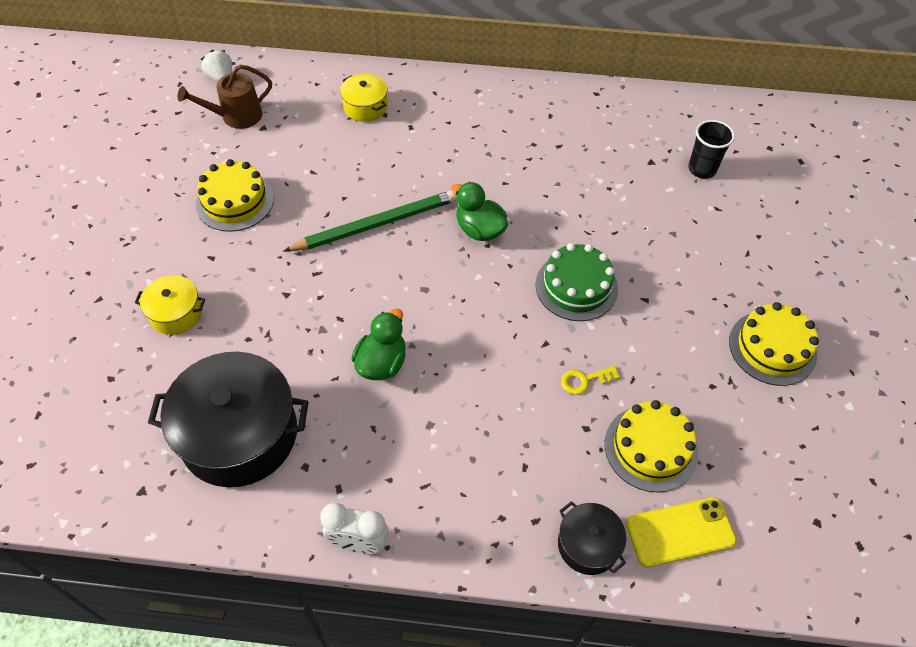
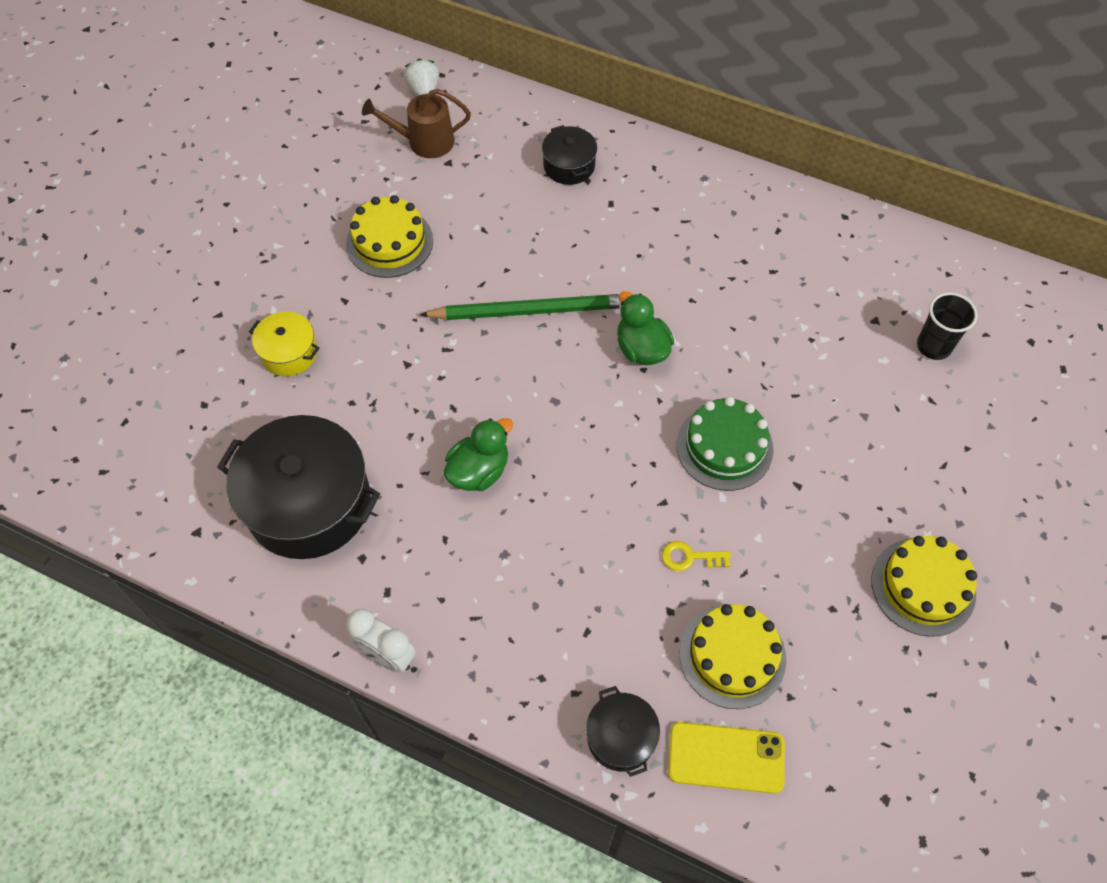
camera: 20 degrees right, 5 degrees up
(365, 107) = (569, 165): yellow pot -> black pot

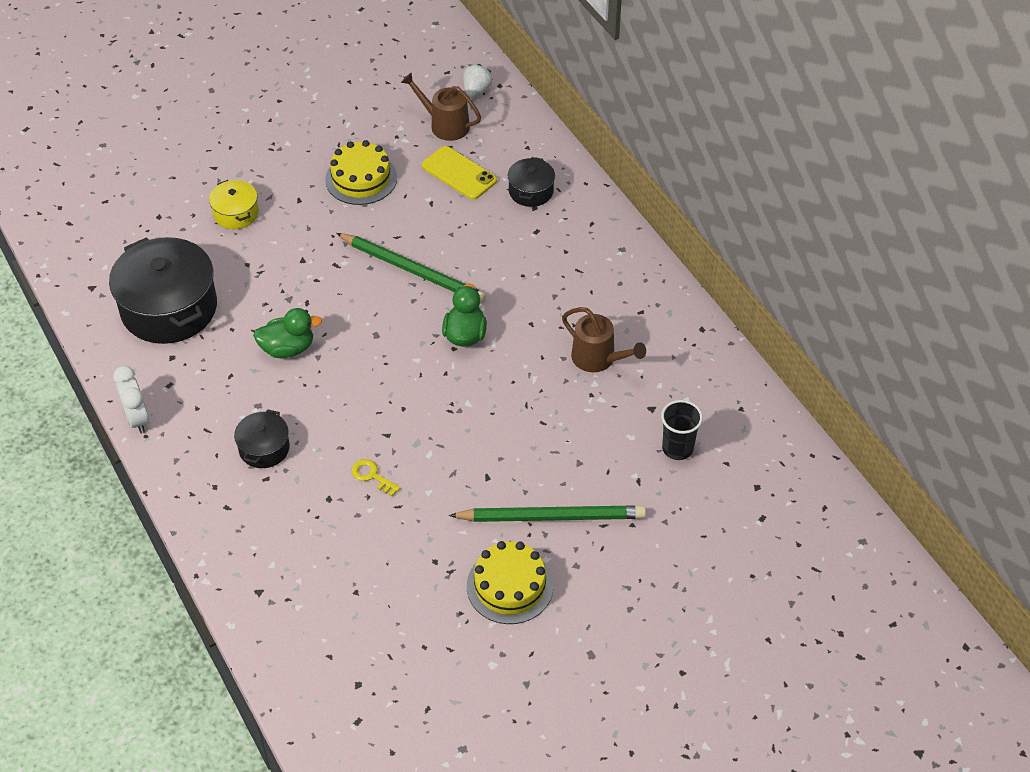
camera: 35 degrees right, 10 degrees down
(621, 737) = (230, 547): black pot -> black pot (264, 448)
(724, 447) = (461, 426): green cake -> none
(726, 757) = (282, 598): yellow phone -> yellow phone (459, 173)
(732, 656) = (342, 547): yellow cake -> none
(784, 299) = (598, 358): none -> brown watering can
(892, 488) = (551, 517): none -> green pencil

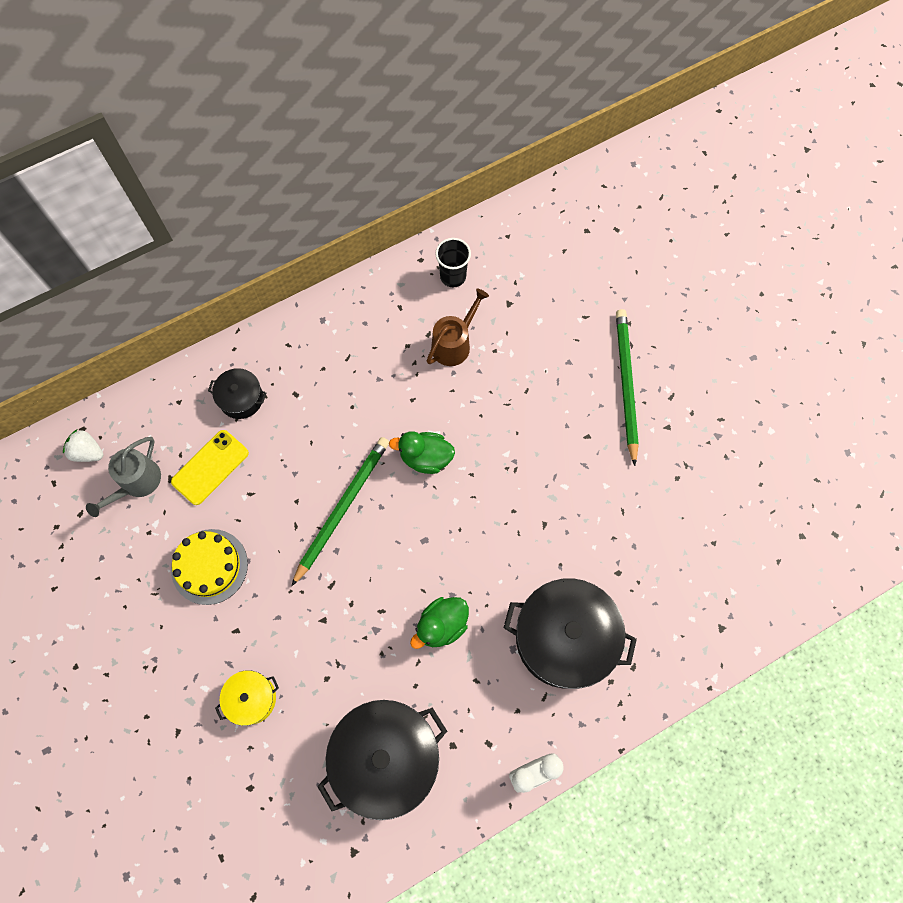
camera: 90 degrees left, 20 degrees up
(264, 448) = (564, 638): black pot -> black pot, size x2.03
(288, 348) = (441, 625): green duck -> green duck turned 120 degrees counterclockwise
(372, 476) = (591, 535): yellow key -> none
(445, 125) = (137, 482): brown watering can -> grey watering can
(510, 586) = (696, 417): yellow cake -> none
(677, 448) = (551, 285): black cup -> black cup (453, 276)

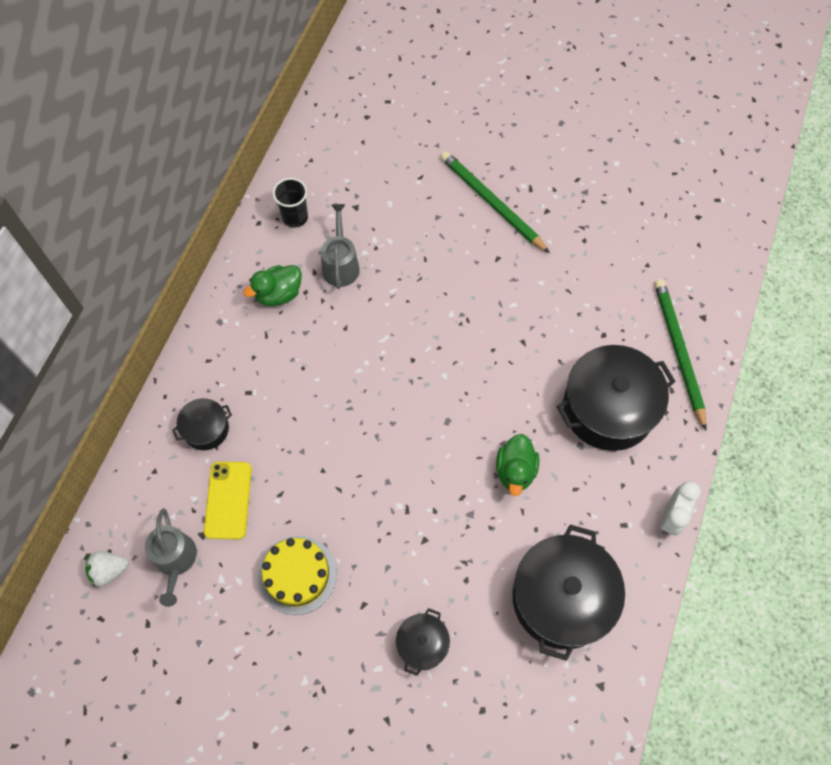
camera: 40 degrees left, 5 degrees down
(251, 698) = (422, 644): yellow pot -> black pot
(342, 509) = (364, 448): green pencil -> green pencil (678, 352)
(425, 457) = (394, 362): green duck -> green duck (278, 294)
(454, 344) = (340, 265): brown watering can -> grey watering can

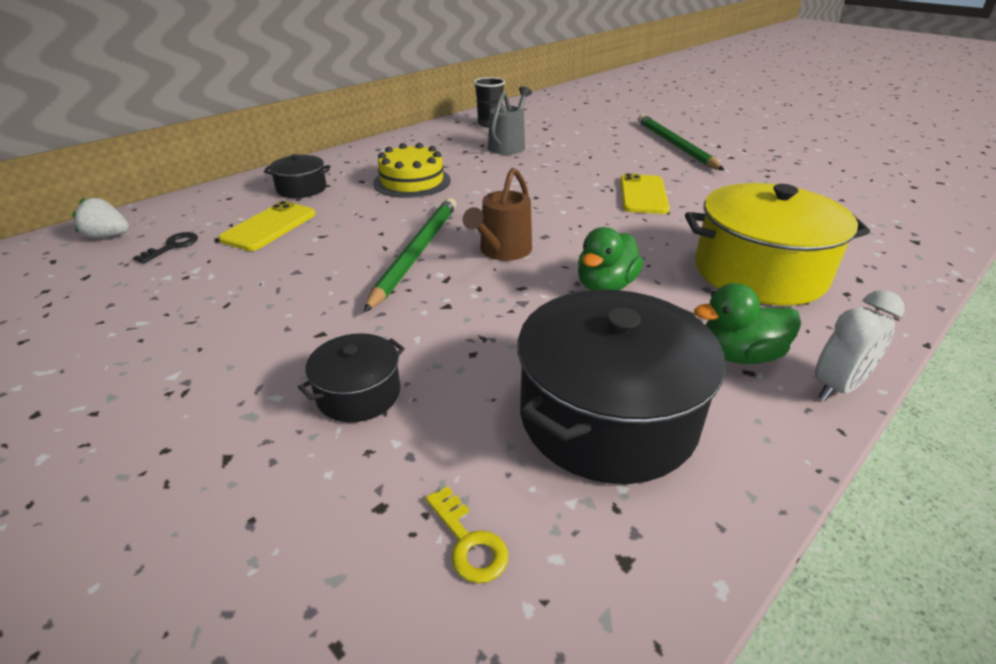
camera: 25 degrees right, 30 degrees down
(175, 560) = (172, 246): grey watering can -> black key
(278, 294) = (441, 147): green duck -> green duck (739, 355)
(297, 575) = (274, 289): yellow cake -> yellow cake (412, 181)
(427, 456) = (502, 251): none -> brown watering can
(496, 320) = (643, 195): none -> yellow phone
(532, 709) = (468, 542): none -> yellow key
(608, 408) = (759, 272): black pot -> yellow pot
(678, 352) = (875, 256): green pencil -> green pencil (416, 253)

